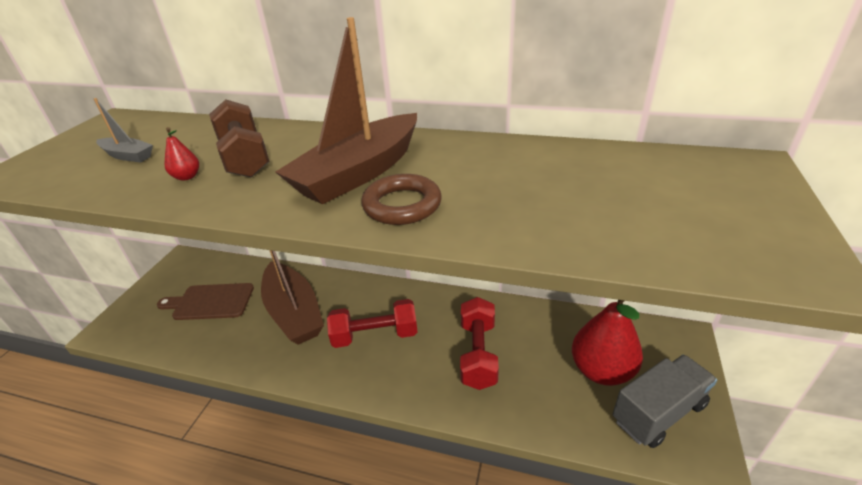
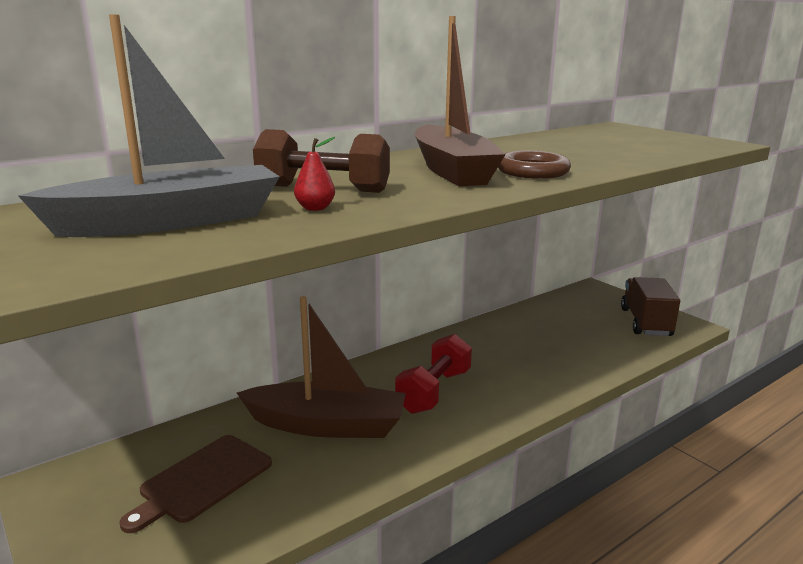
camera: 55 degrees left, 15 degrees down
(128, 156) = (171, 221): grey boat -> grey boat, size x2.12
(478, 354) = (521, 355): red dumbbell -> none
(601, 371) = (592, 322): red pear -> none
(658, 412) = (646, 322): grey truck -> brown truck

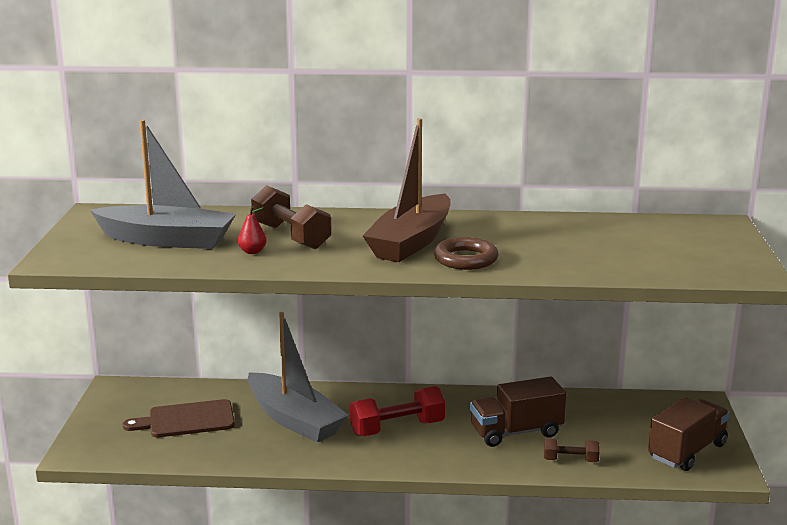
camera: 40 degrees right, 0 degrees up
(327, 425) = (294, 419): brown boat -> grey boat
(526, 354) = (516, 432): none -> brown truck
(596, 360) = (570, 460): none -> brown dumbbell

